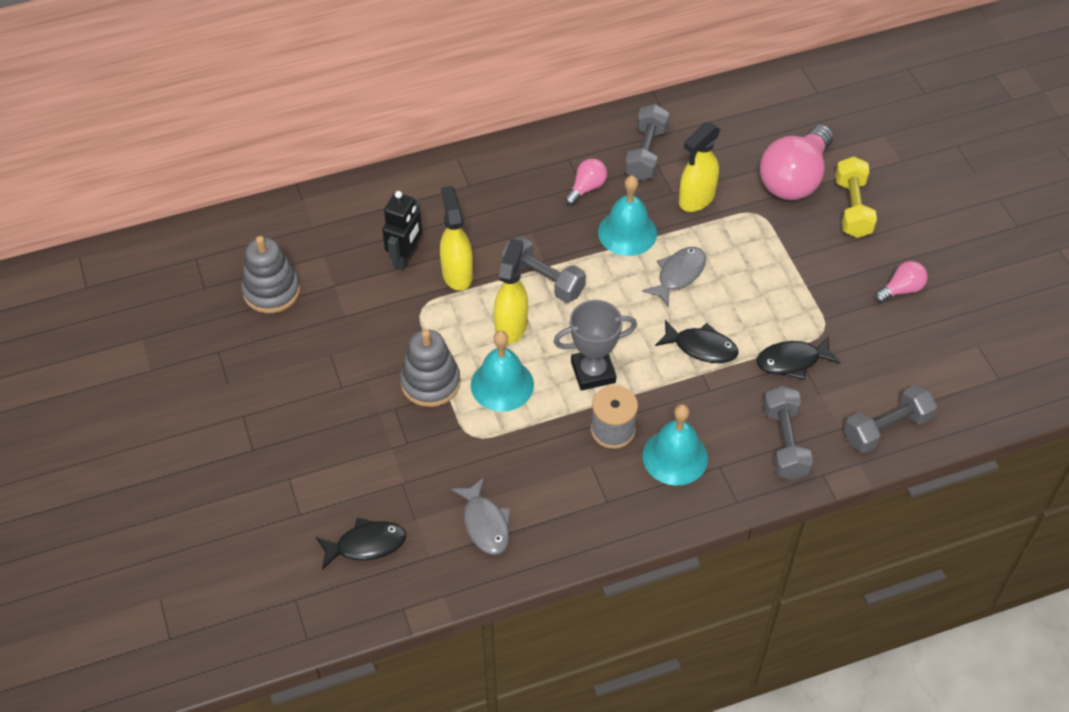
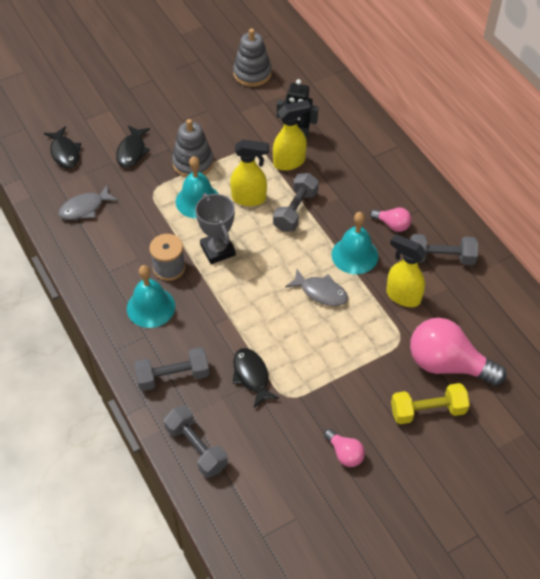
camera: 80 degrees right, 0 degrees up
(701, 347) = (253, 314): black fish -> black fish (132, 151)

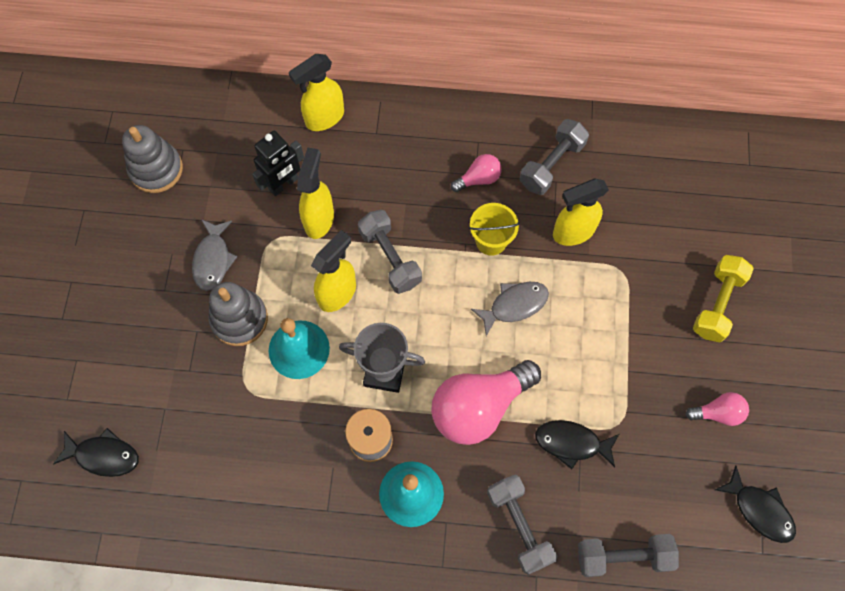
camera: 55 degrees left, 15 degrees up
(85, 208) = (212, 482): grey fish -> grey fish (213, 260)
(132, 151) = (166, 375): black fish -> black fish (759, 510)
(173, 376) = (519, 526): grey dumbbell -> grey dumbbell turned 45 degrees counterclockwise
(354, 255) = (491, 241): turquoise bell -> yellow bucket
(358, 126) = (324, 118): none -> yellow spray bottle
(447, 364) = (677, 249): pink light bulb -> pink light bulb (479, 407)

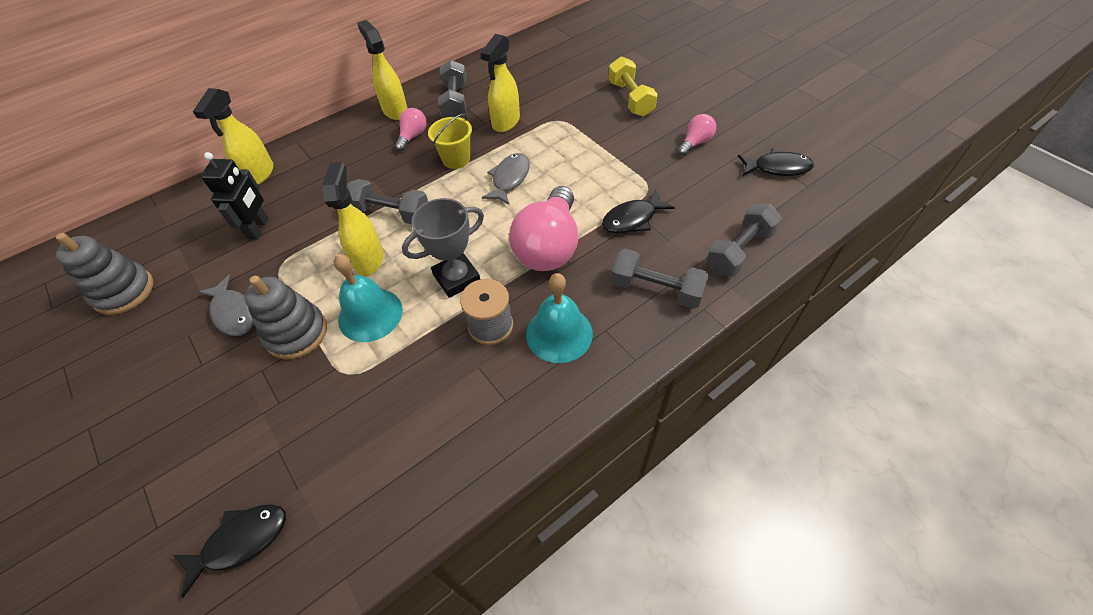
camera: 40 degrees left, 15 degrees down
(319, 219) = (309, 229): yellow spray bottle -> yellow spray bottle (395, 110)

